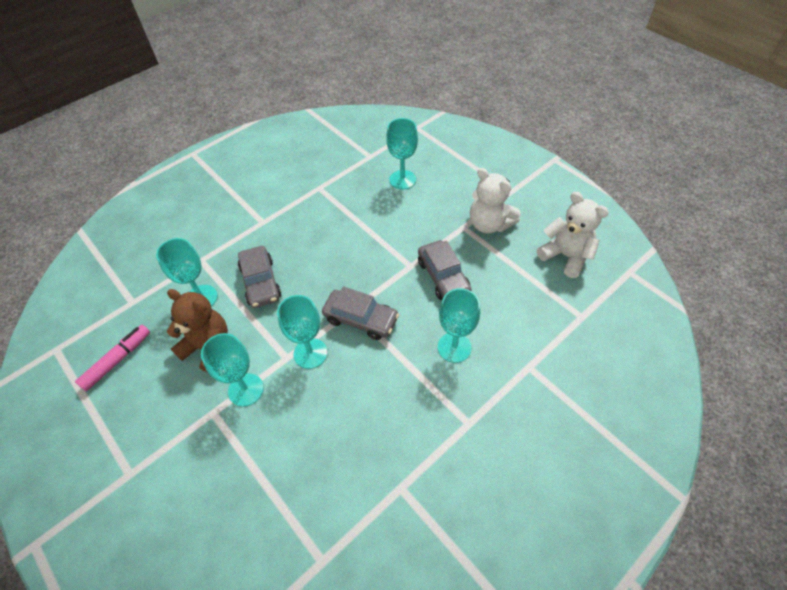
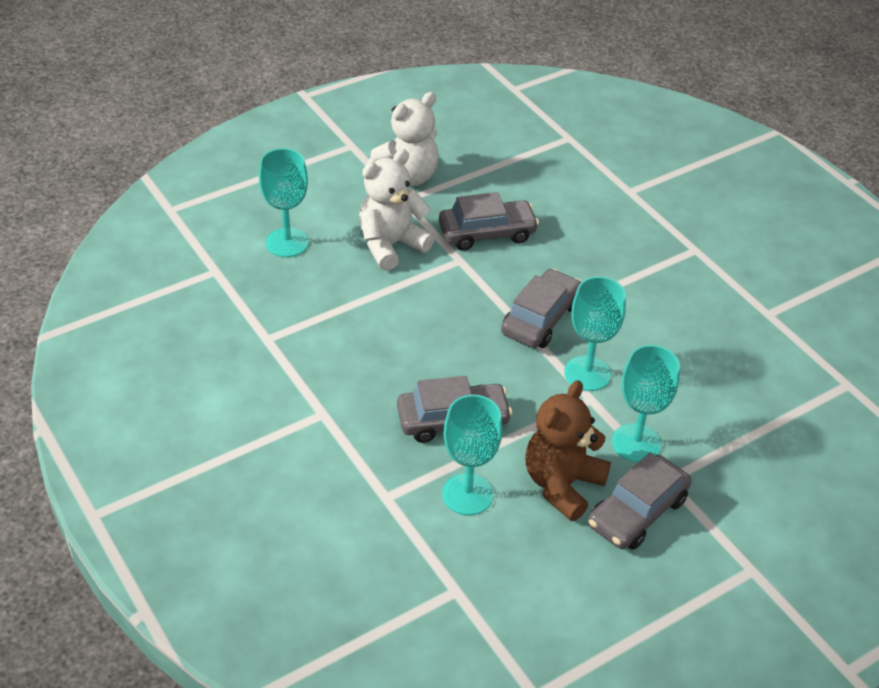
camera: 85 degrees left, 10 degrees down
(118, 360) = (570, 600): pink marker -> none
(184, 394) = (637, 512): none -> grey car
(454, 347) = (596, 242): turquoise goblet -> none
(565, 256) = (478, 127): white teddy bear -> white teddy bear (391, 245)

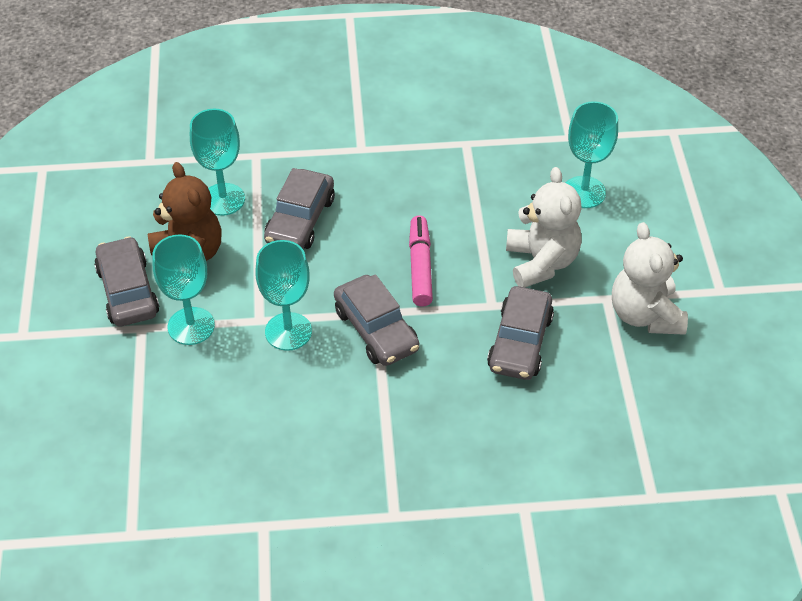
camera: 120 degrees right, 5 degrees up
(450, 316) = (420, 267): none -> pink marker

